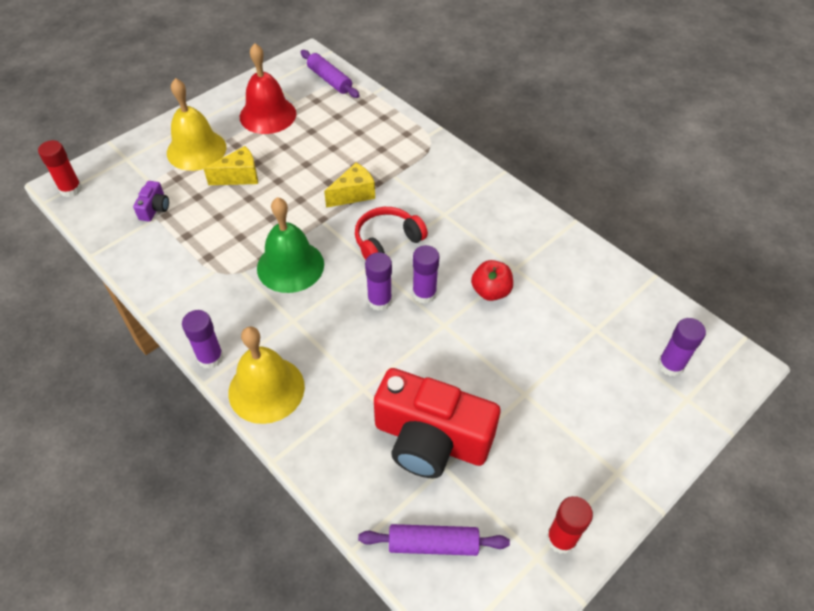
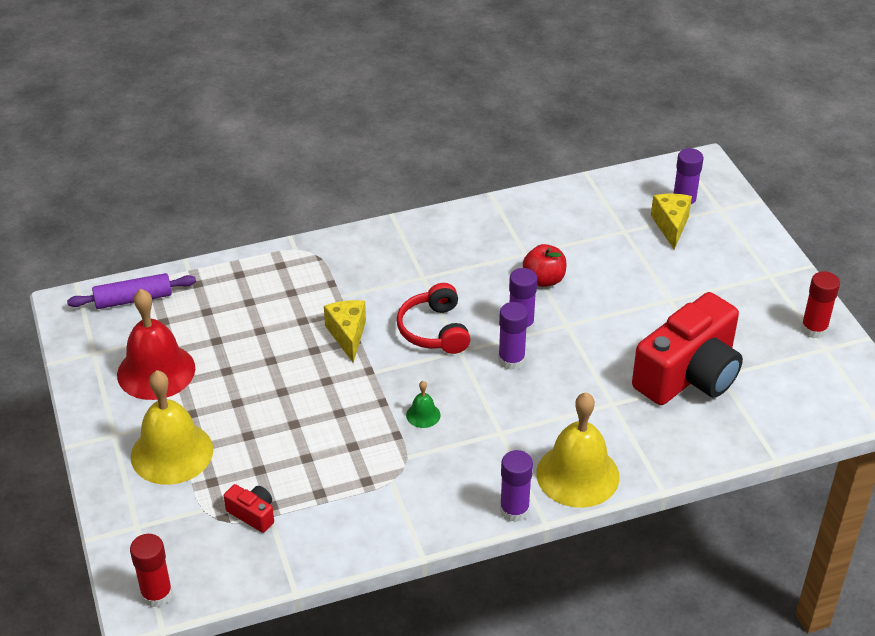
camera: 65 degrees left, 10 degrees down
(155, 208) = (252, 514): purple camera -> red camera
(239, 176) = (250, 423): yellow cheese -> yellow cheese (671, 226)
(290, 266) = (423, 415): green bell -> green bell, size x0.43
(433, 544) = (789, 406): purple rolling pin -> none

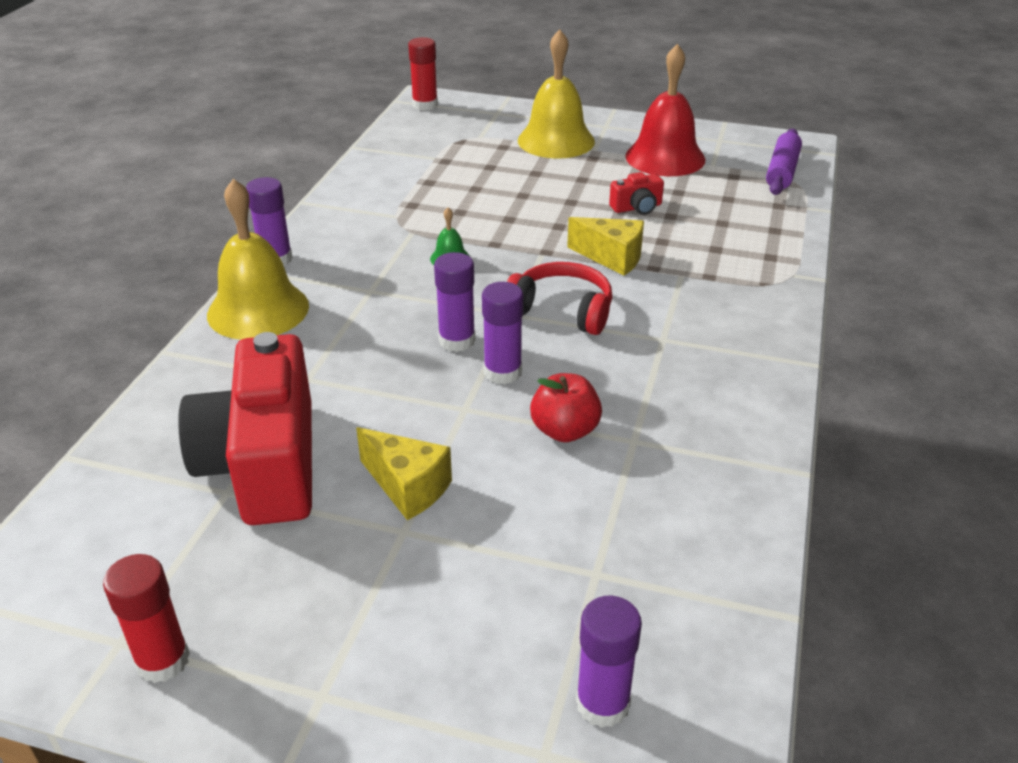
camera: 125 degrees right, 5 degrees down
(252, 514) = (447, 152): red camera -> red camera (637, 207)
(671, 226) = (558, 642): yellow cheese -> yellow cheese (407, 487)

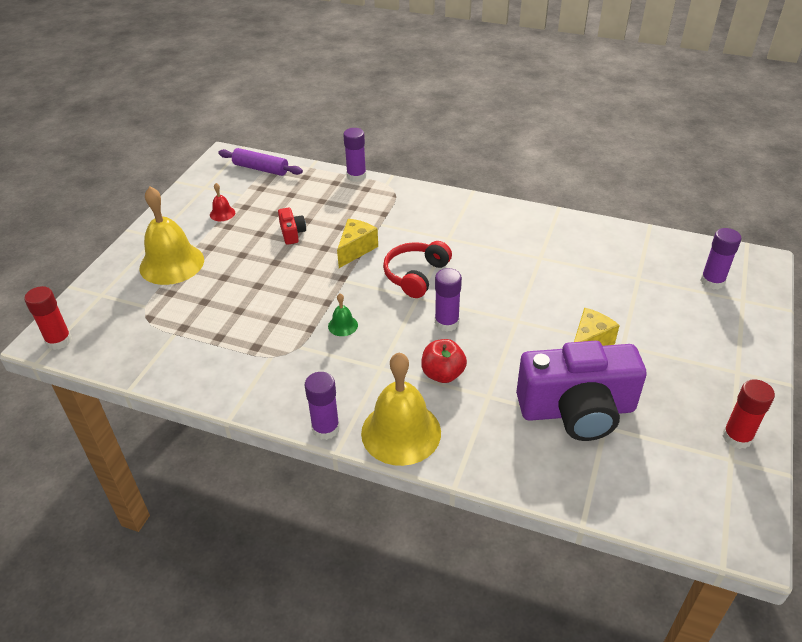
camera: 85 degrees left, 5 degrees up
(264, 464) = (577, 410): red camera -> purple camera
(502, 372) = (480, 303): purple glue stick -> purple glue stick (356, 176)
(565, 431) = (534, 281): red apple -> red apple (443, 374)
(665, 157) = (222, 213): red bell -> red bell, size x0.43

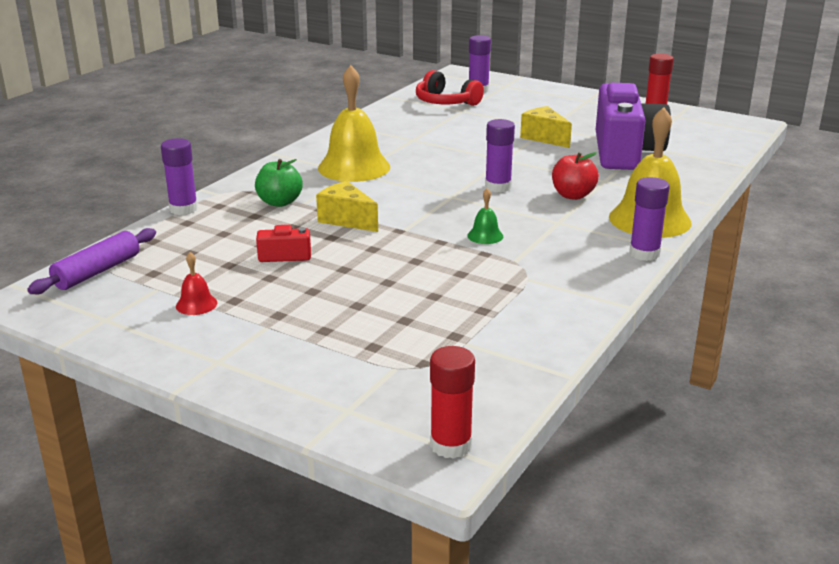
camera: 80 degrees left, 15 degrees down
(172, 263) = (301, 346): yellow bell -> yellow bell (354, 167)
(379, 213) = (279, 202): none -> green apple
(416, 275) = (413, 193): red headphones -> red headphones (445, 102)

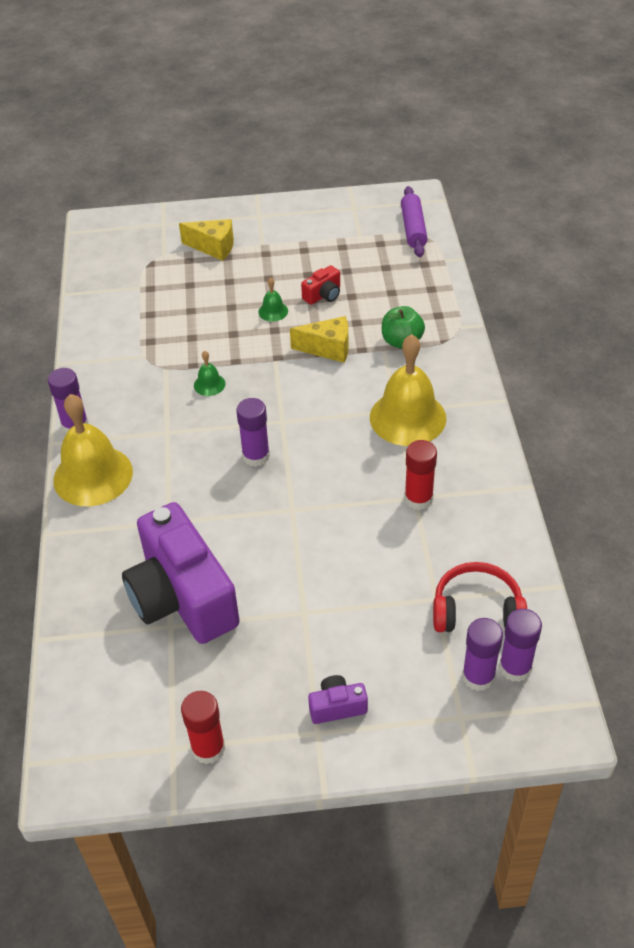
camera: 145 degrees right, 20 degrees up
(183, 209) = (456, 299): purple glue stick -> purple glue stick (515, 667)
(196, 304) = (321, 238): red bell -> none
(352, 262) = (273, 311): none -> green bell
(451, 445) = (97, 231): red glue stick -> red glue stick (418, 499)
(544, 138) = (288, 581): yellow cheese -> yellow cheese (213, 247)
(567, 102) = (337, 707): none -> purple camera
(573, 195) = (181, 478): red apple -> none

